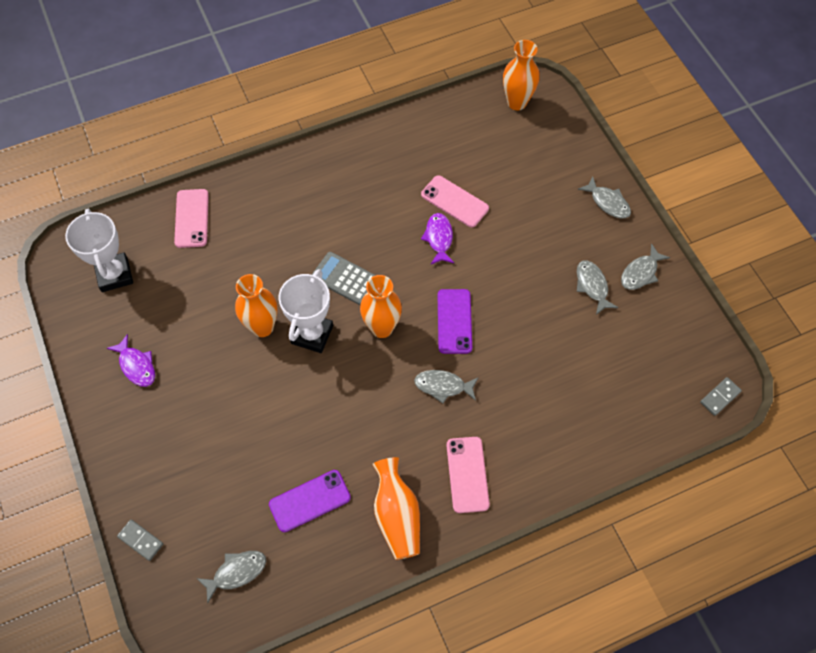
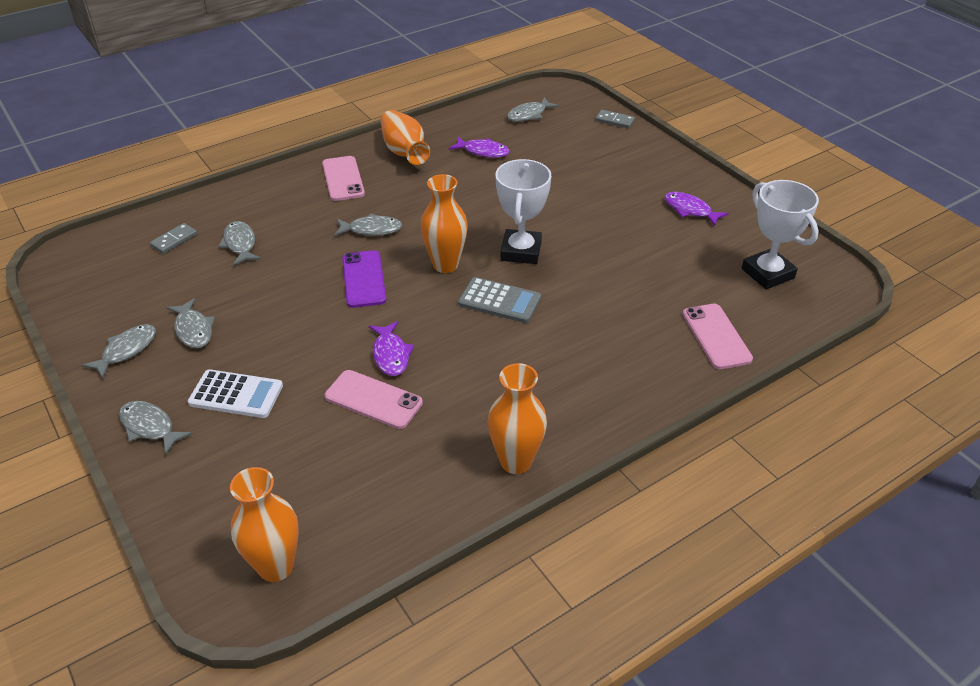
camera: 170 degrees right, 20 degrees down
(262, 327) = (577, 251): orange vase -> orange vase (516, 461)
(310, 501) = (483, 152): purple phone -> purple fish
(551, 220) = (236, 395): none -> white calculator
(566, 385) = (240, 244): none -> grey fish
(720, 397) = (73, 253): grey domino -> grey domino (174, 240)

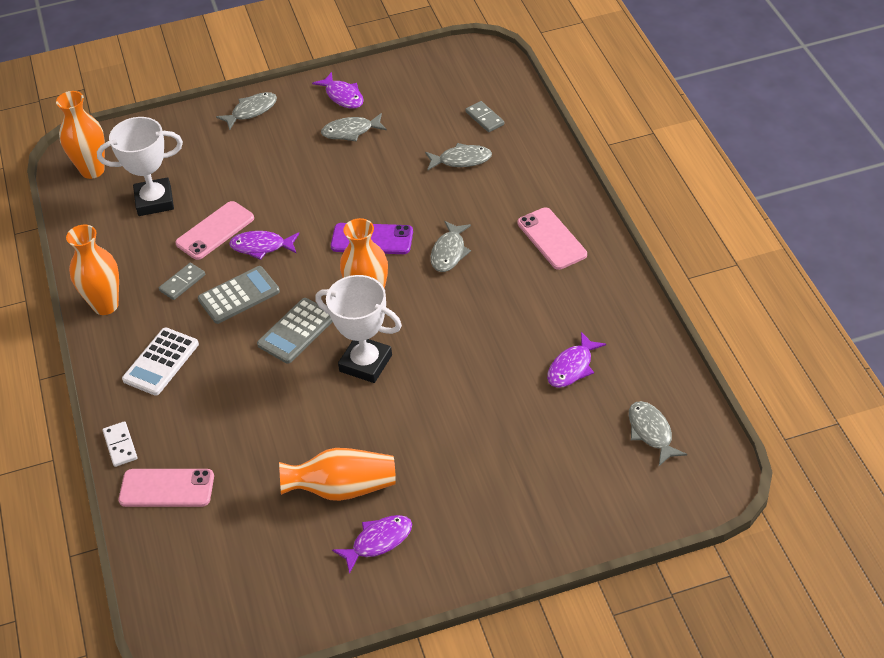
camera: 110 degrees right, 5 degrees up
(126, 350) = (343, 96): grey fish -> purple fish
(236, 395) = (262, 154): white calculator -> white calculator (161, 362)
(343, 179) = (551, 239): pink phone -> pink phone turned 60 degrees clockwise
(404, 152) = (593, 295): orange vase -> orange vase (342, 488)
(466, 353) = (239, 295): none -> grey calculator
(614, 121) = (611, 525): grey domino -> grey domino (182, 283)
(690, 383) = (120, 445): none -> white domino
(767, 273) = (234, 575): white trophy -> white trophy (154, 201)

